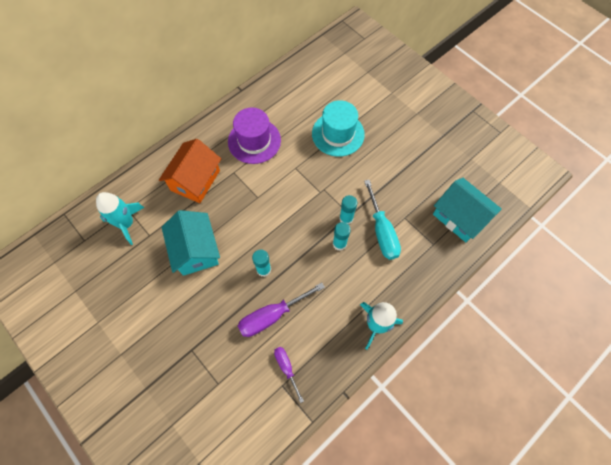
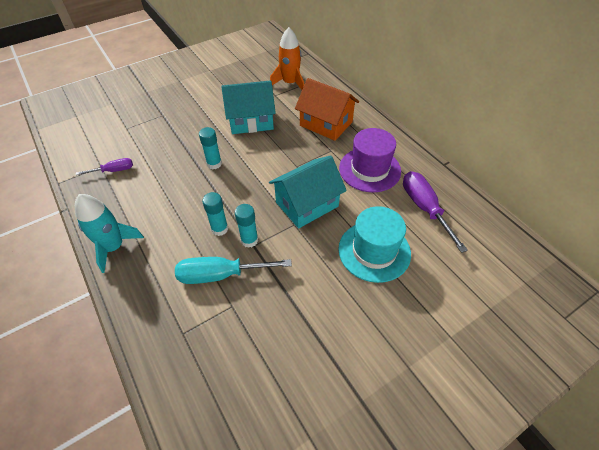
camera: 100 degrees right, 15 degrees down
(126, 223) = (290, 83): turquoise rocket -> orange rocket
(272, 315) = (166, 166): purple screwdriver -> purple screwdriver (424, 208)
(459, 217) = (210, 383): turquoise house -> turquoise house (307, 204)

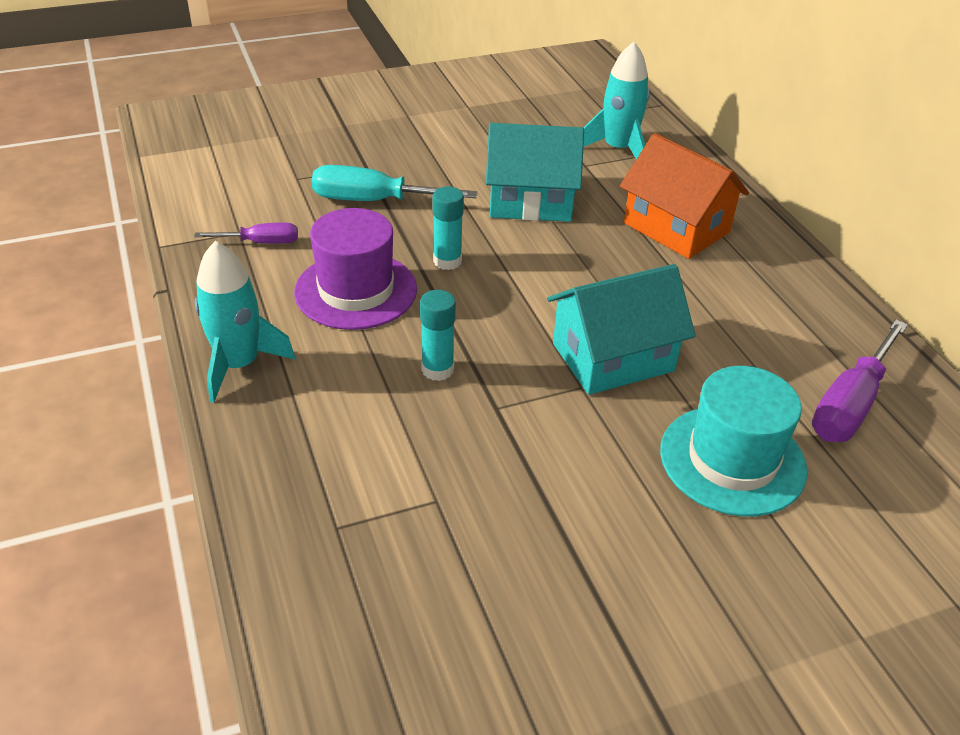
camera: 10 degrees right, 10 degrees down
(221, 275) = (426, 445): turquoise screwdriver -> turquoise screwdriver (374, 201)
(249, 240) = (490, 398): turquoise glue stick -> none
(290, 83) = (618, 149): orange rocket -> turquoise rocket
(369, 169) = (749, 319): purple hat -> purple hat (356, 290)
(424, 208) = (850, 404): purple screwdriver -> purple screwdriver turned 135 degrees counterclockwise

